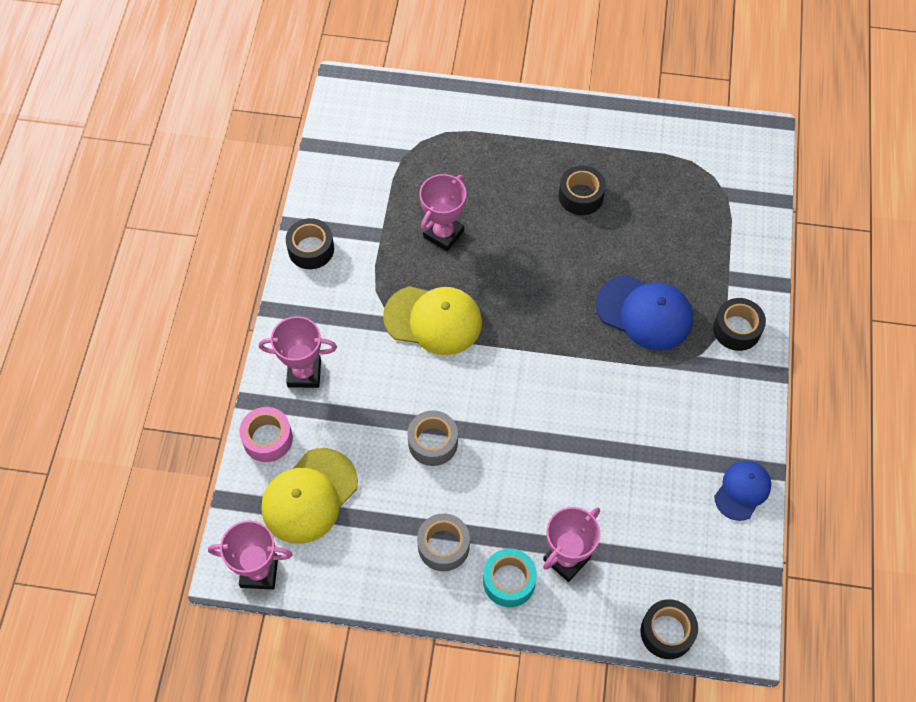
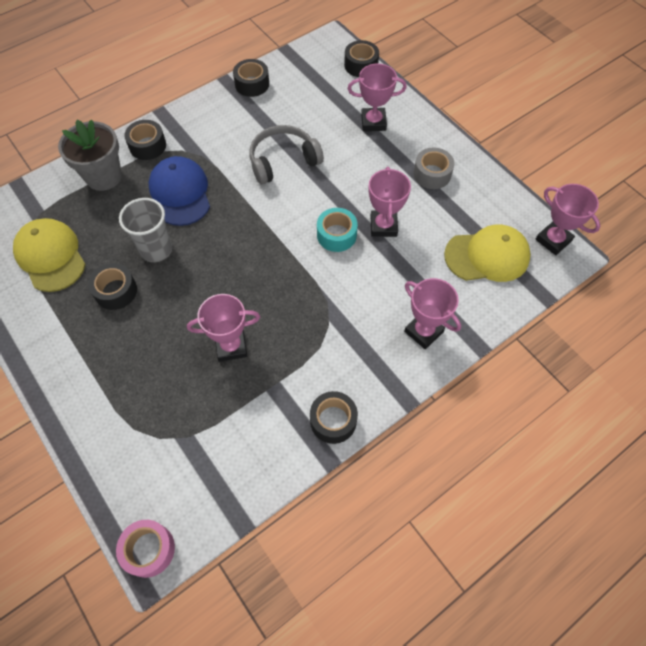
camera: 135 degrees left, 0 degrees up
(267, 439) = (485, 310): pink tape -> pink tape (149, 550)
(433, 320) = (304, 294): yellow cap -> yellow cap (50, 256)
(433, 442) = (383, 226): grey tape -> pink trophy
(509, 581) = (414, 135): turquoise tape -> turquoise tape (336, 235)
(595, 250) = (156, 250): none -> grey cup
(599, 427) = (283, 161): none -> grey headphones
(728, 268) = (103, 176): none -> grey flower pot
(742, 490) = (252, 84): blue cap -> black tape

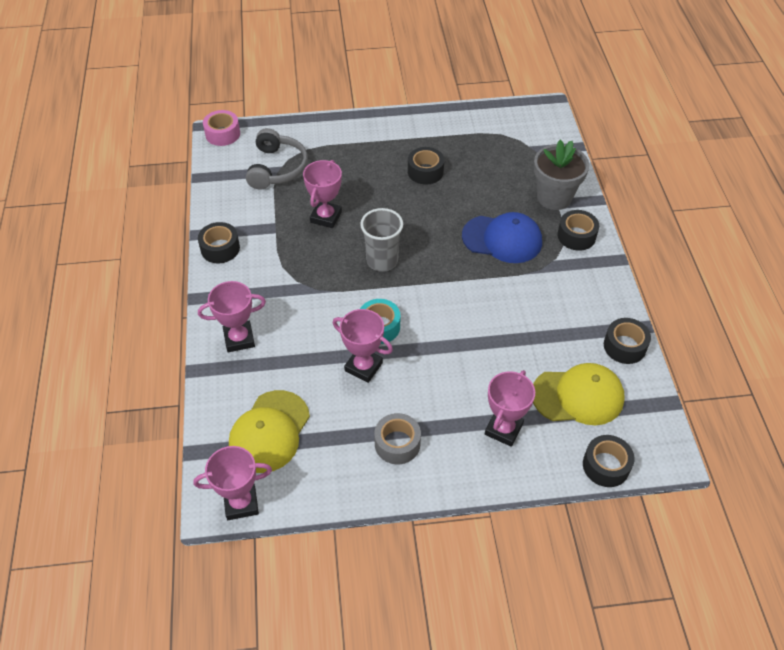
camera: 120 degrees right, 10 degrees down
(50, 256) = (485, 147): yellow cap -> yellow cap (578, 396)
(156, 250) = (449, 205): grey cup -> grey cup (382, 261)
(283, 161) = (495, 326): grey headphones -> grey headphones (277, 168)

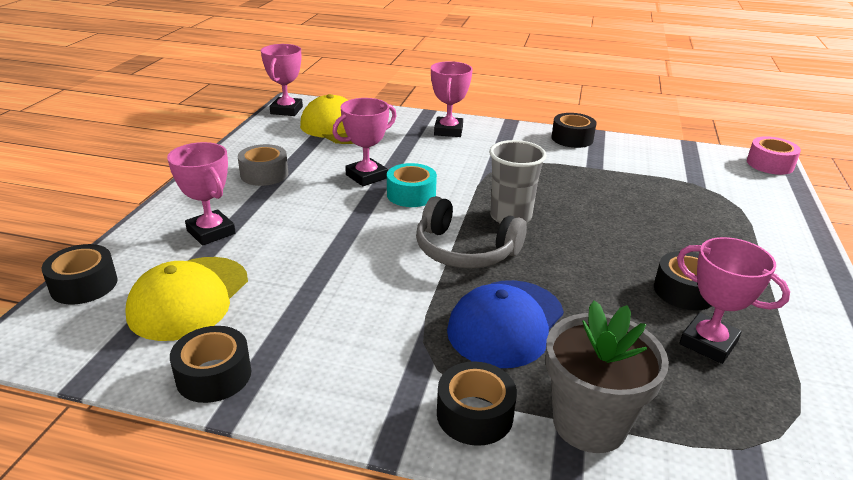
camera: 110 degrees right, 20 degrees down
(277, 168) = (701, 184): grey headphones -> grey headphones (464, 250)
(326, 217) = (602, 197): pink trophy -> pink trophy (708, 343)

